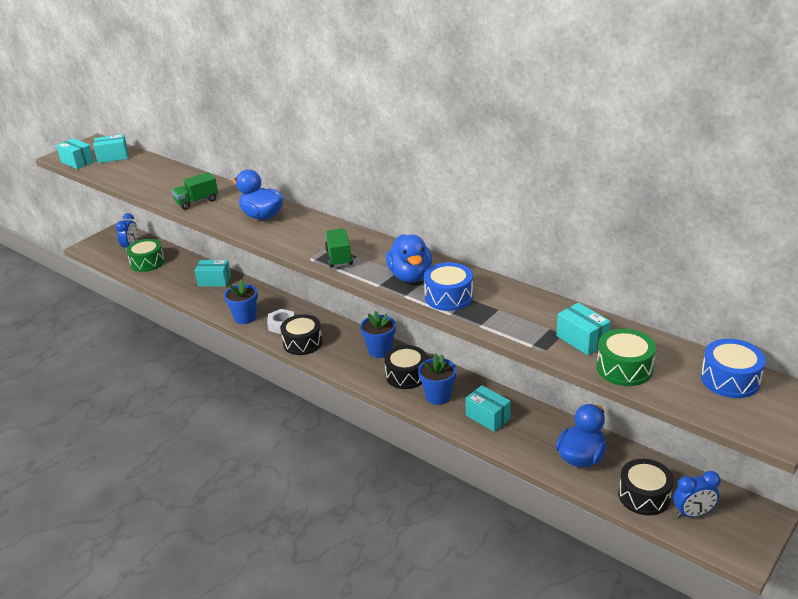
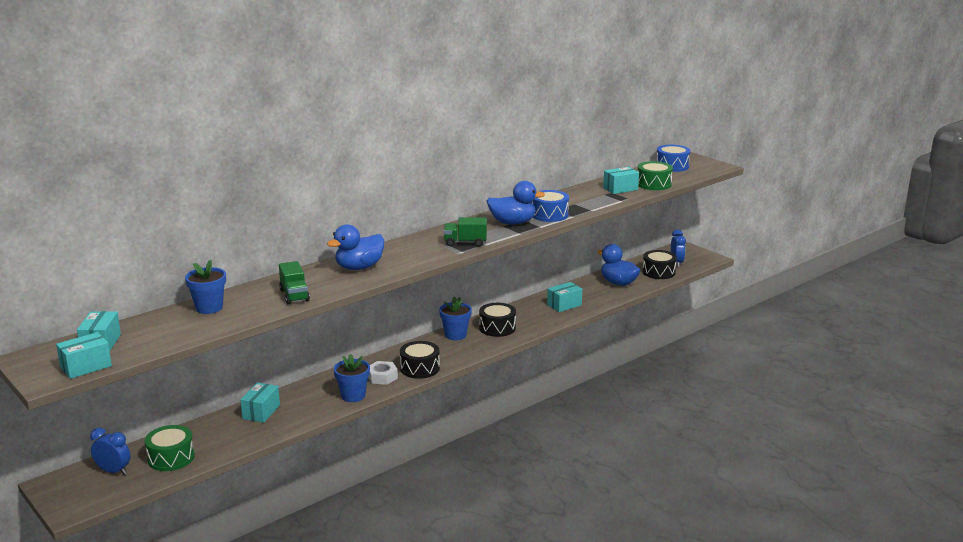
camera: 80 degrees left, 10 degrees down
(438, 396) = (531, 319): blue flower pot -> blue flower pot (209, 308)

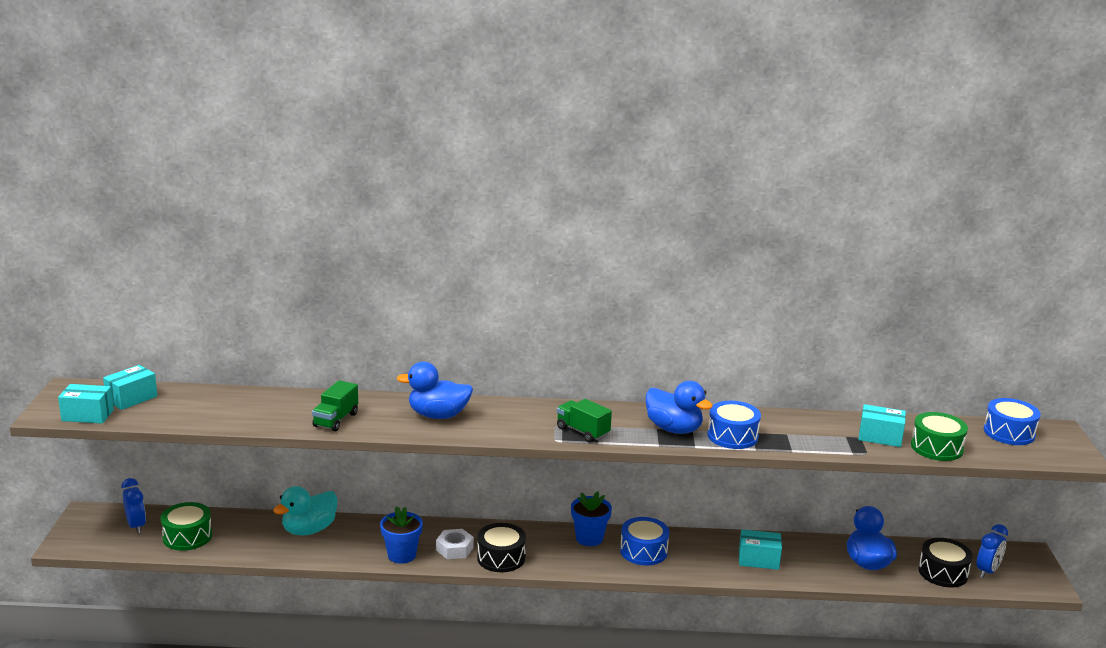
camera: 40 degrees right, 0 degrees up
(209, 308) = (254, 401): blue flower pot -> none
(261, 412) = (309, 530): turquoise box -> turquoise duck
(497, 328) = (643, 551): black drum -> blue drum

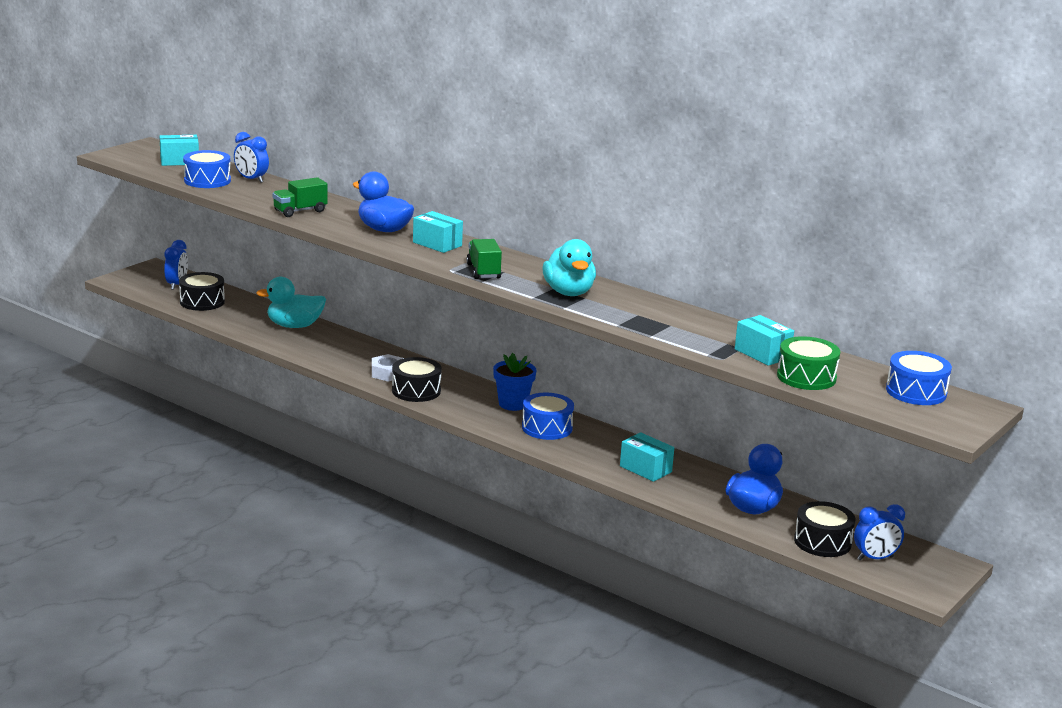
camera: 35 degrees right, 0 degrees up
(87, 415) = (134, 162): turquoise box -> turquoise box (437, 244)
(187, 536) = (202, 302): green drum -> black drum
(235, 398) = (251, 179): none -> blue clock
(402, 555) = (340, 363): blue flower pot -> none
(674, 429) = (569, 292): blue duck -> turquoise duck
(732, 436) = (614, 312): blue drum -> blue drum (207, 180)

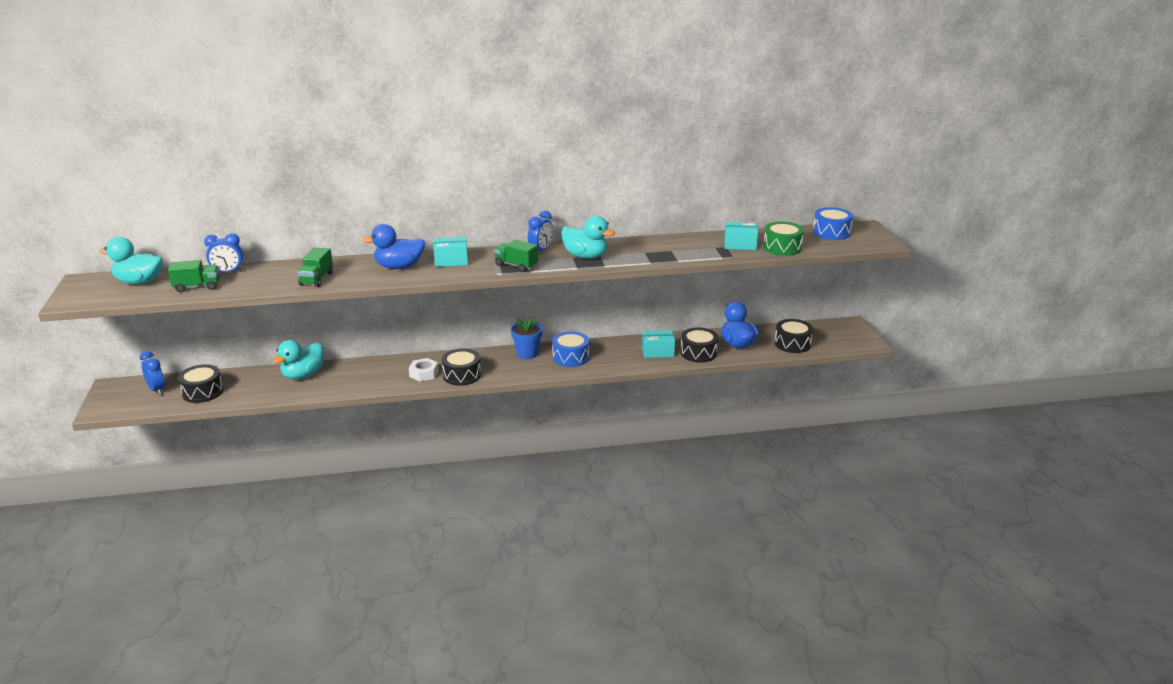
camera: 45 degrees left, 5 degrees up
(179, 161) = (139, 282): turquoise box -> turquoise duck
(207, 180) = (197, 287): blue drum -> green truck
(688, 492) = (698, 353): none -> black drum
(875, 558) = (823, 339): blue clock -> blue clock (540, 250)

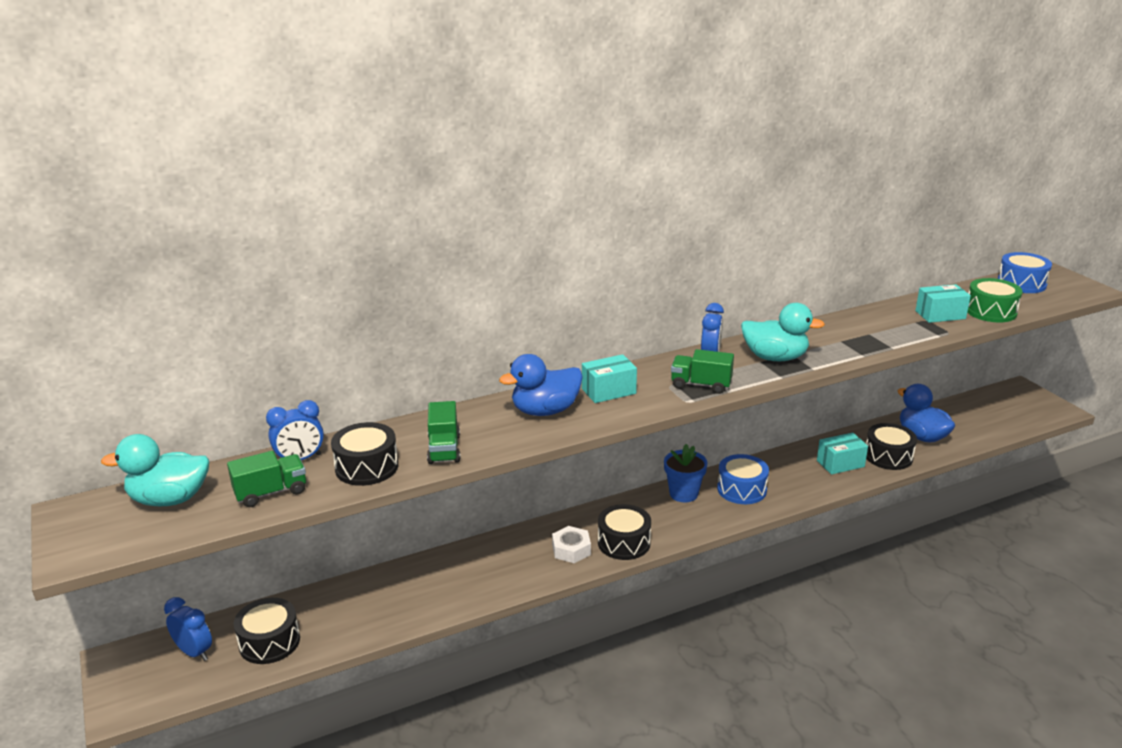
camera: 15 degrees left, 0 degrees up
(303, 375) = (403, 583): turquoise duck -> none
(792, 344) = (982, 425): black drum -> black drum (366, 467)

